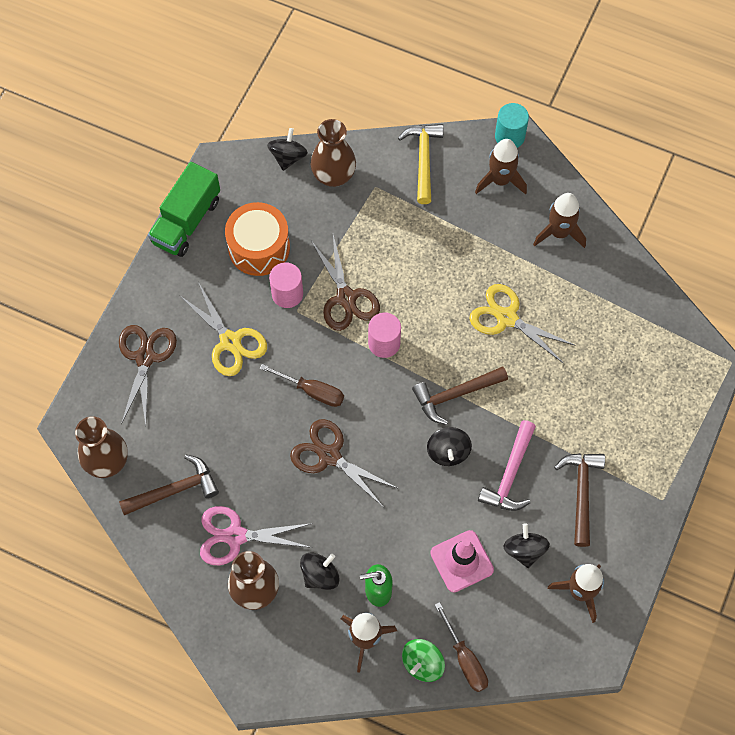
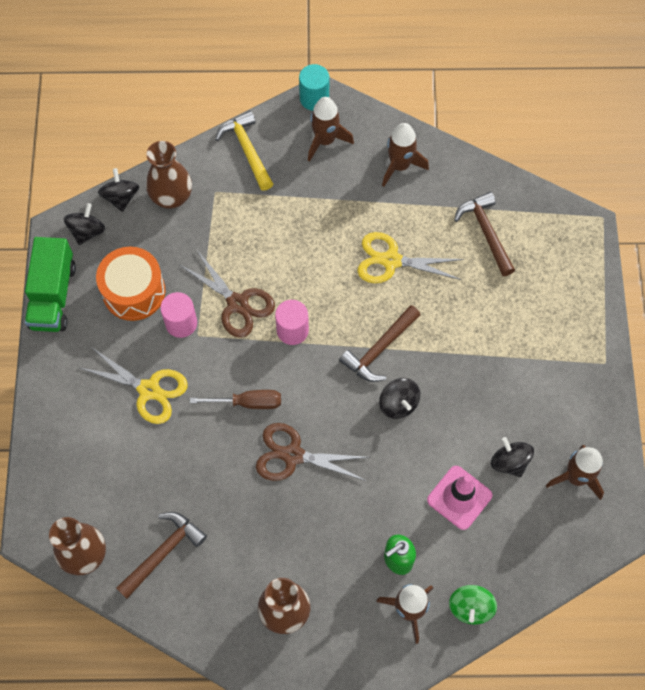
camera: 25 degrees left, 0 degrees up
(145, 357) = (74, 440): brown scissors -> none
(235, 536) = (241, 570): pink scissors -> none
(320, 575) = (338, 570): black spinning top -> black spinning top (87, 231)
(465, 659) = (506, 585): brown screwdriver -> none
(510, 474) = (463, 399): pink hammer -> none
(581, 493) = (533, 388): brown hammer -> brown hammer (486, 232)

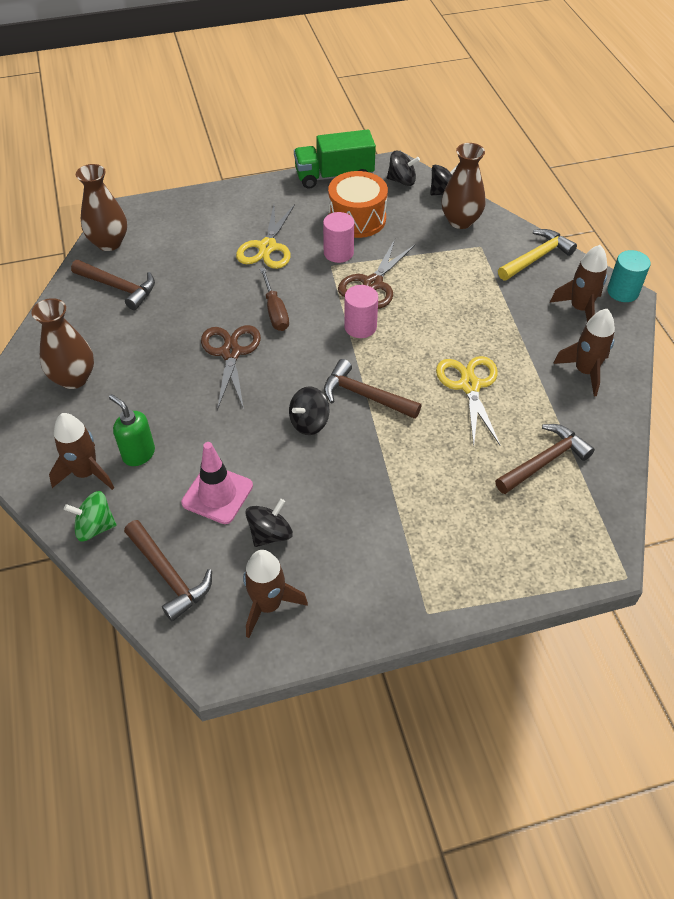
camera: 75 degrees right, 15 degrees down
(532, 551) = (168, 575): none -> brown hammer

